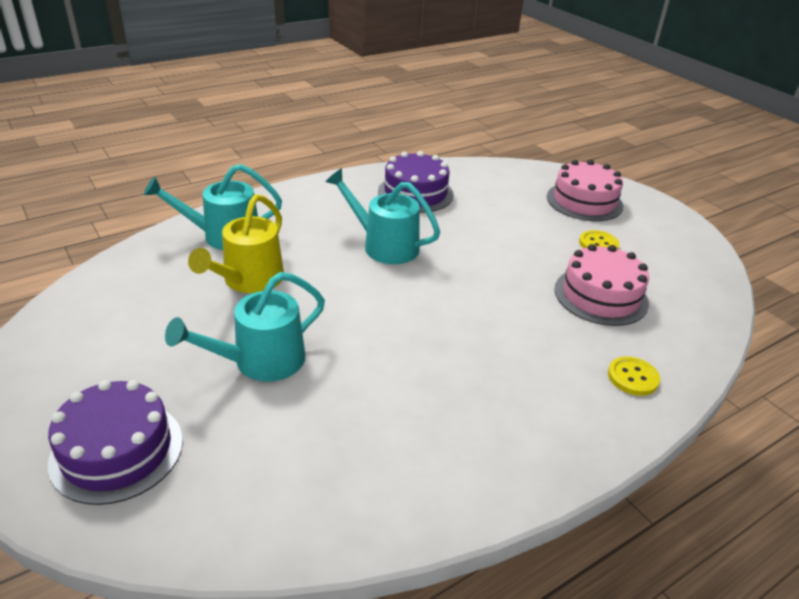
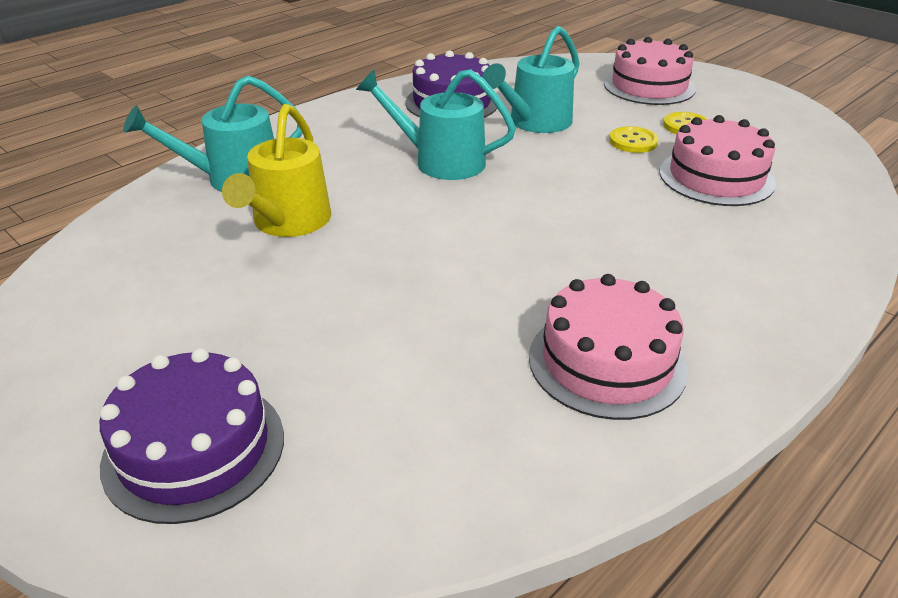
camera: 10 degrees left, 0 degrees up
(260, 361) = (343, 310): turquoise watering can -> turquoise watering can (535, 123)
(437, 442) = (607, 362): none -> pink cake
(633, 377) = (795, 254): yellow button -> yellow button (633, 141)

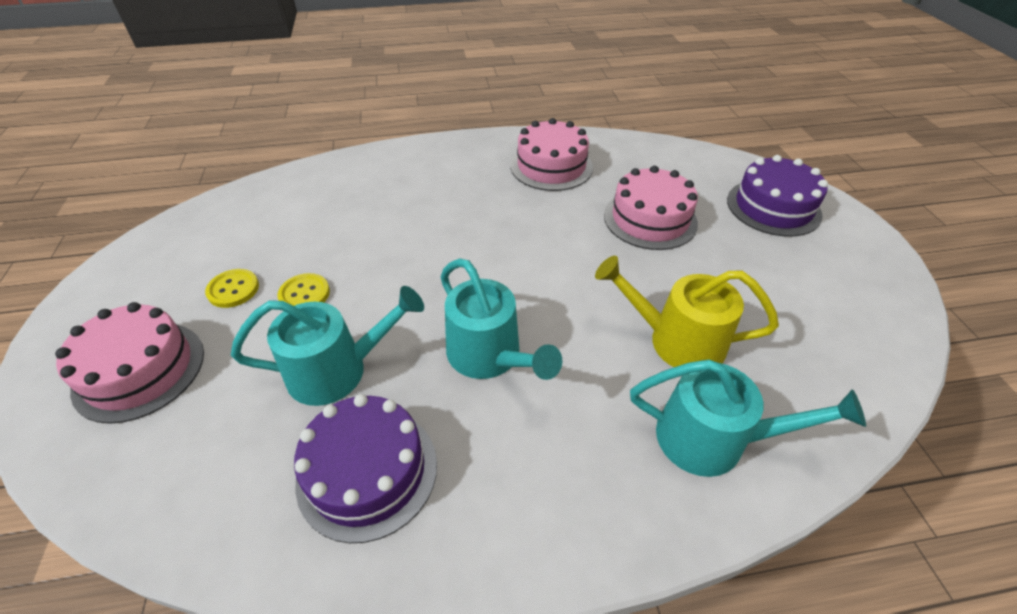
camera: 145 degrees left, 10 degrees up
(288, 222) = (676, 340): yellow watering can -> yellow watering can turned 120 degrees counterclockwise
(716, 177) = (318, 230): pink cake -> pink cake (650, 219)

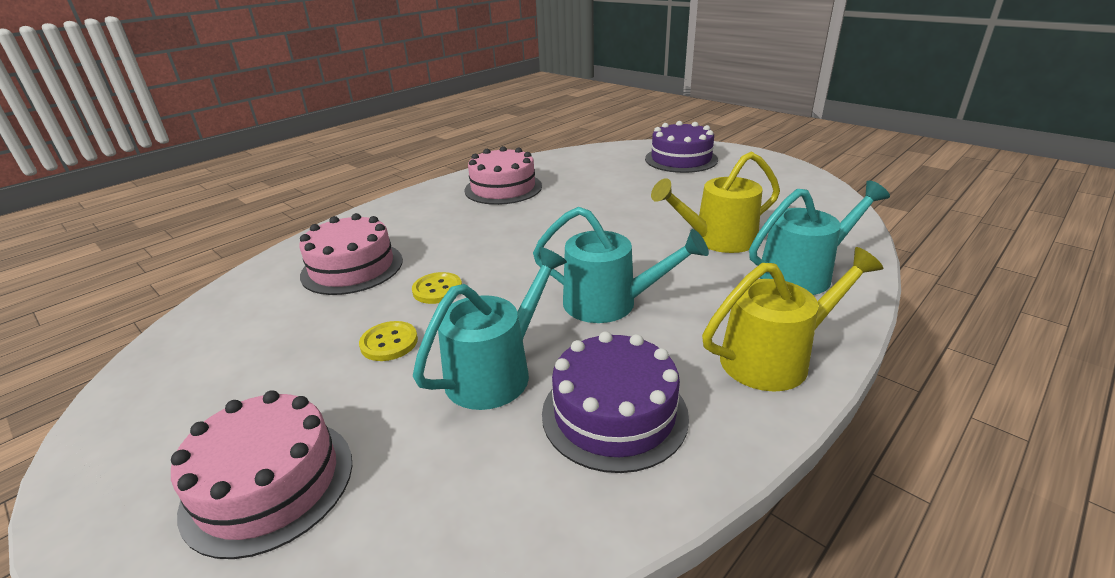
camera: 35 degrees left, 15 degrees down
(233, 289) = (301, 374): yellow button -> yellow button (437, 289)
(554, 516) = (774, 358): none -> yellow watering can
(650, 219) = (615, 190): pink cake -> pink cake (352, 267)

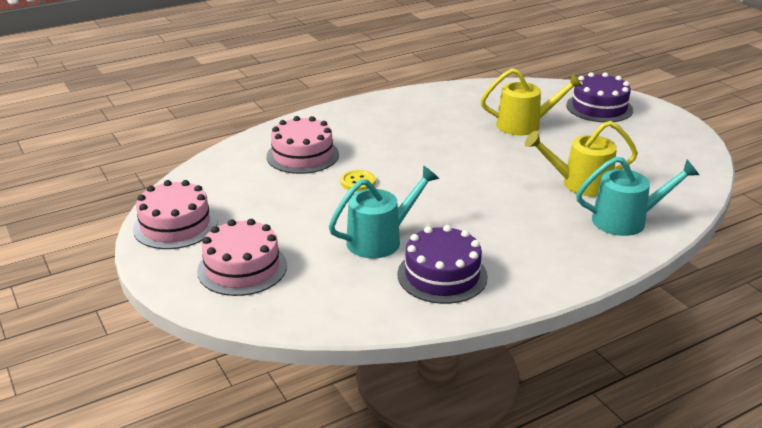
camera: 15 degrees right, 0 degrees up
(389, 343) = (318, 210): yellow button -> none
(503, 188) = (432, 109): pink cake -> pink cake (175, 225)
(610, 303) = (472, 213): turquoise watering can -> none
(774, 358) = (562, 267): yellow watering can -> yellow watering can (525, 125)

